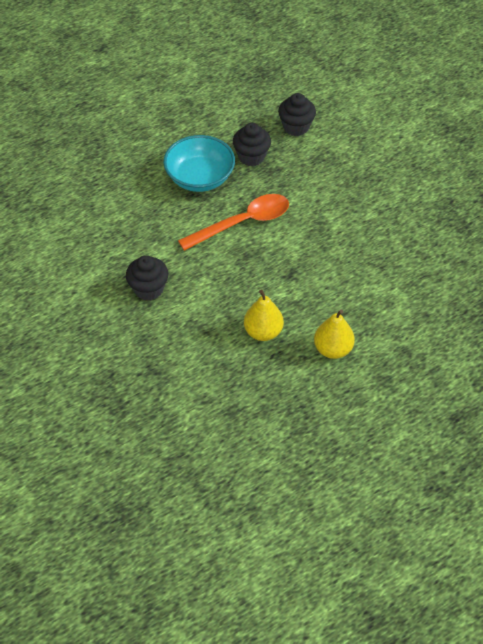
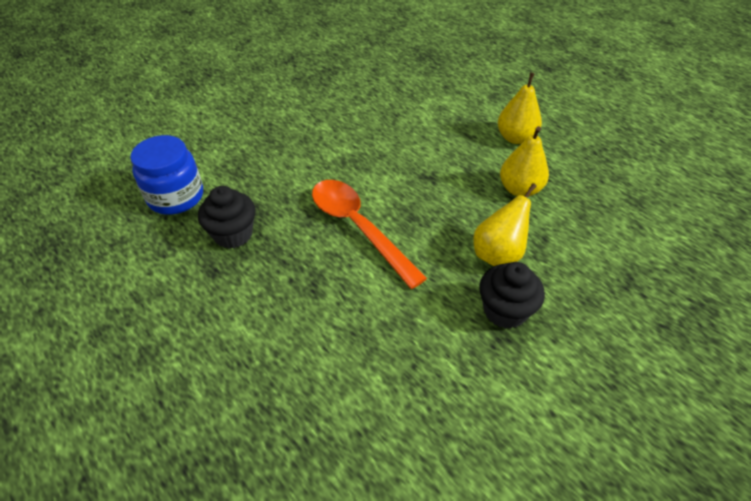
camera: 100 degrees left, 5 degrees down
(197, 298) = (498, 254): none -> yellow pear
(200, 178) = (278, 286): turquoise bowl -> none
(296, 127) = (176, 197): black cupcake -> blue jar

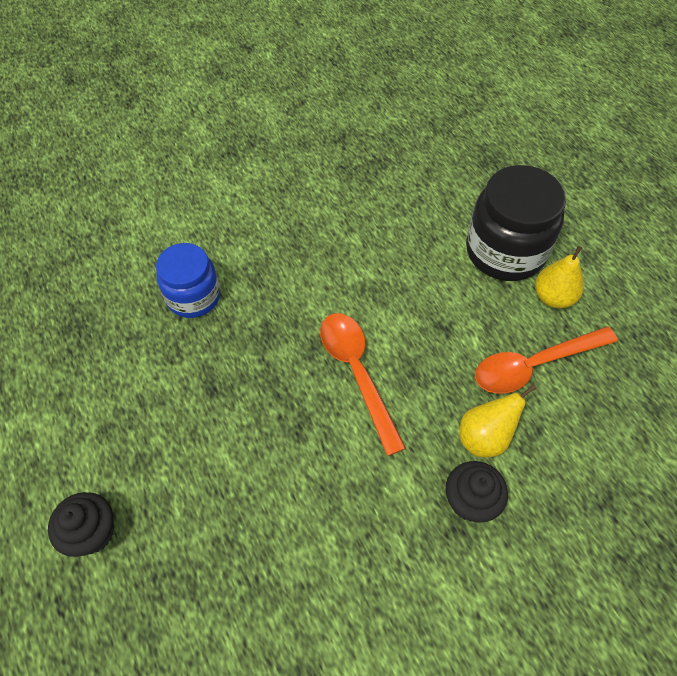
camera: 15 degrees right, 10 degrees up
(233, 234) = (238, 353): black cupcake -> black cupcake (93, 532)
(461, 113) = (505, 251): none -> black jar
(519, 189) = (534, 365): yellow pear -> orange spoon

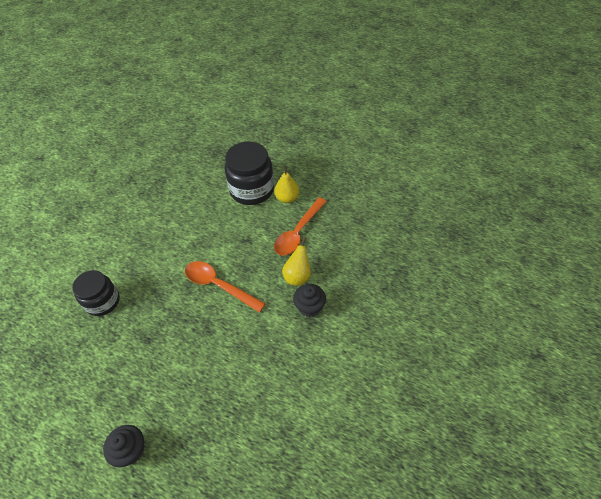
camera: 35 degrees left, 5 degrees down
(193, 297) = (103, 301): blue jar -> black jar

